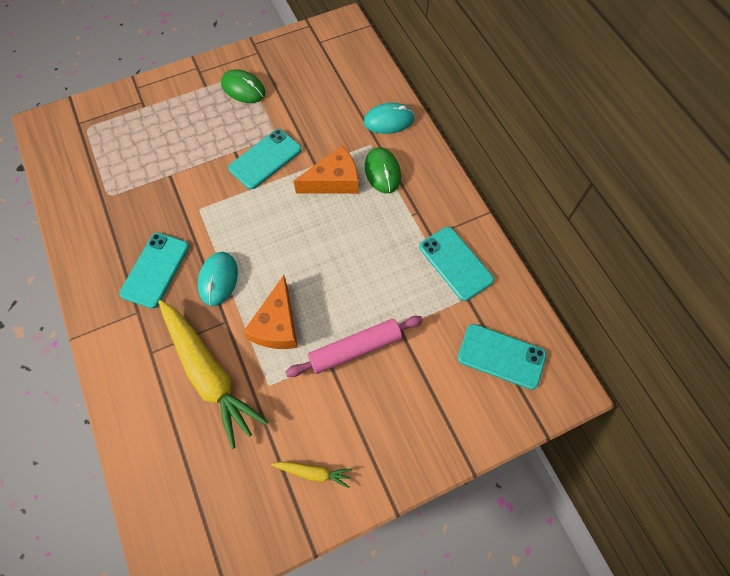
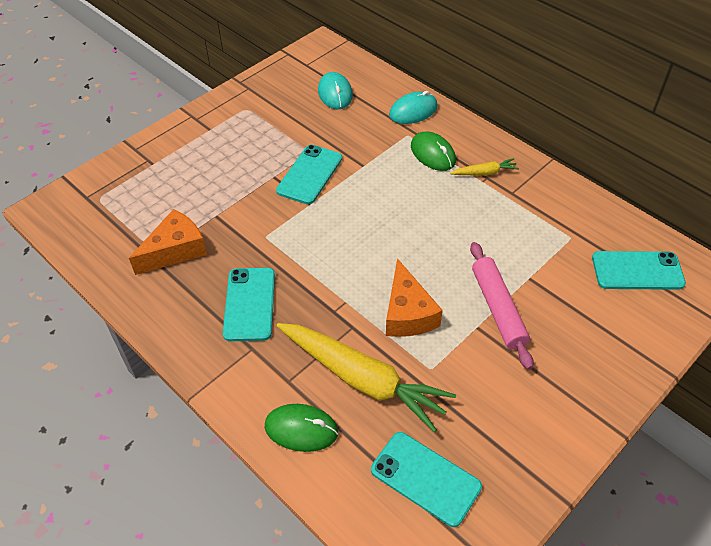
camera: 20 degrees left, 15 degrees down
(218, 279) = (322, 292): turquoise mouse -> turquoise mouse (335, 93)
(243, 89) = (251, 121): green mouse -> green mouse (301, 429)
(313, 472) = (523, 431): yellow carrot -> yellow carrot (484, 173)
(334, 181) = (390, 174): orange cheese -> orange cheese (175, 250)
(355, 348) = (498, 309): pink rolling pin -> pink rolling pin turned 60 degrees counterclockwise
(455, 263) = (548, 208): turquoise phone -> turquoise phone (425, 478)

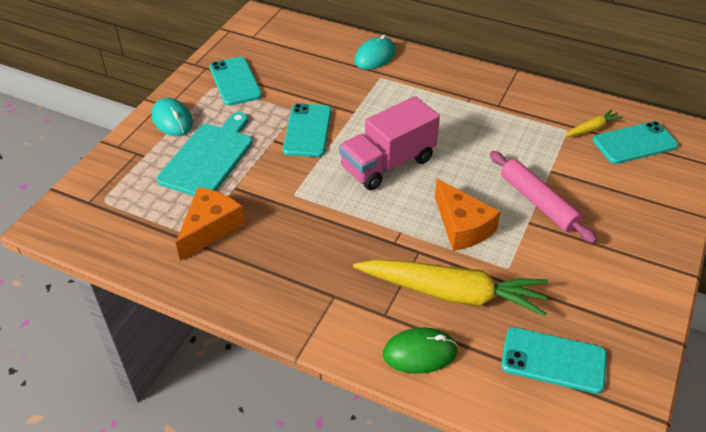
camera: 20 degrees left, 5 degrees down
(207, 180) = (209, 158): none -> turquoise cutting board
(249, 304) = (311, 257): turquoise phone -> turquoise phone (235, 81)
(335, 93) = (294, 56): turquoise mouse -> turquoise mouse (172, 120)
(368, 228) = (388, 164): none -> pink truck
(433, 154) = (412, 88): green mouse -> none
(484, 173) = (466, 94): yellow carrot -> yellow carrot (592, 129)

